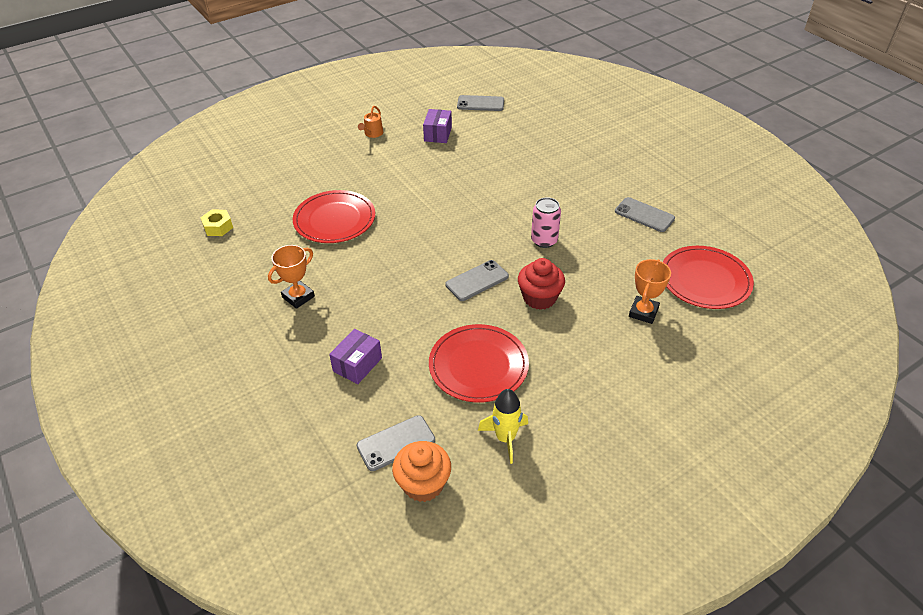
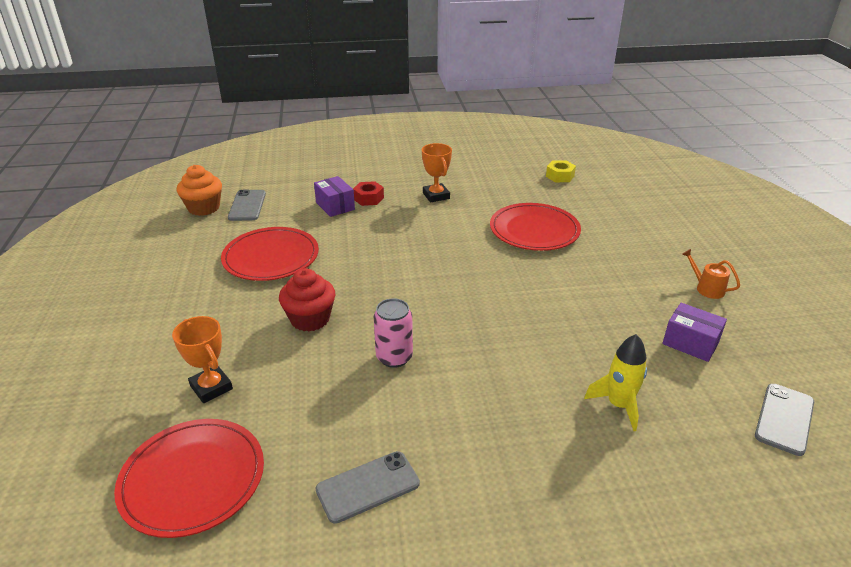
camera: 115 degrees right, 10 degrees down
(328, 345) = (368, 198): none -> red nut
(477, 281) = (372, 287): grey phone -> none
(505, 438) = (191, 248): yellow rocket -> yellow rocket (618, 405)

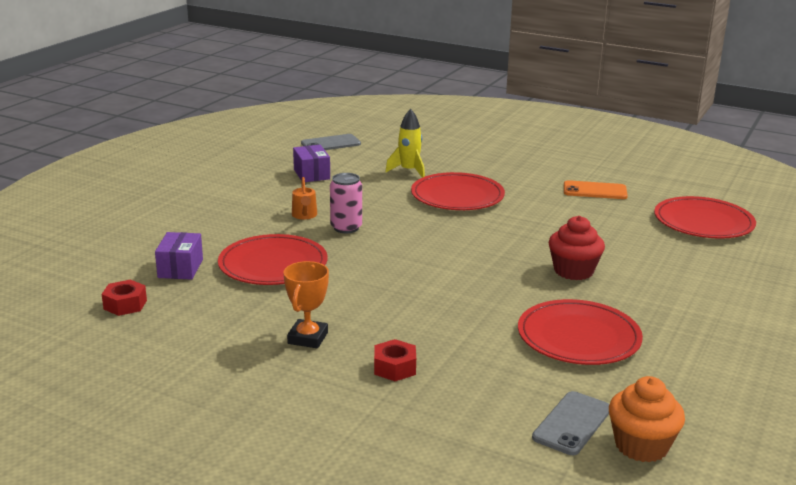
camera: 145 degrees left, 10 degrees down
(211, 387) = (680, 257): orange trophy -> none
(335, 206) = (449, 374): purple box -> purple box (180, 268)
(368, 486) = (595, 191): grey phone -> orange phone
(394, 357) = (524, 229): pink can -> pink can (346, 228)
(512, 381) = (457, 196): none -> red plate
(560, 176) = (125, 304): yellow nut -> red nut
(707, 288) = (233, 187): orange watering can -> orange watering can (304, 215)

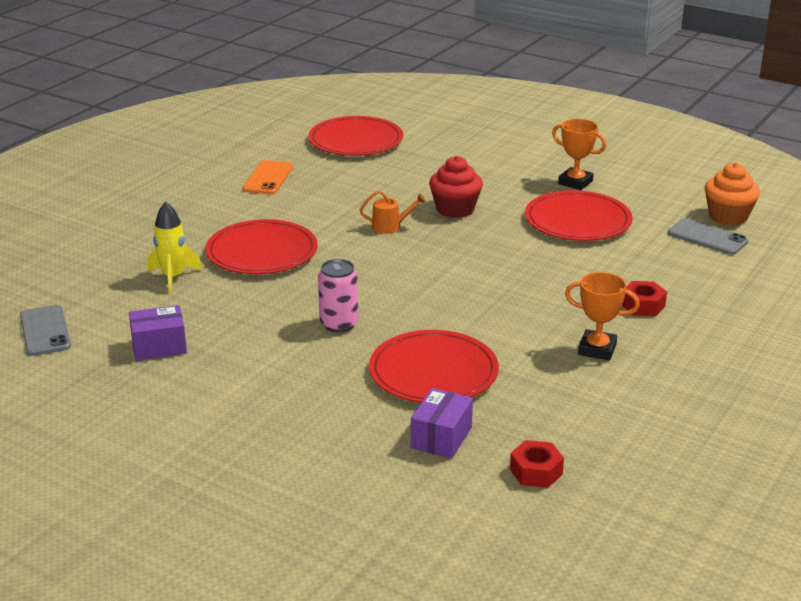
camera: 85 degrees left, 5 degrees up
(180, 268) = (441, 437): purple box -> purple box turned 75 degrees counterclockwise
(304, 215) = (297, 352): orange watering can -> orange watering can (390, 227)
(679, 339) = (575, 182): none -> orange trophy

